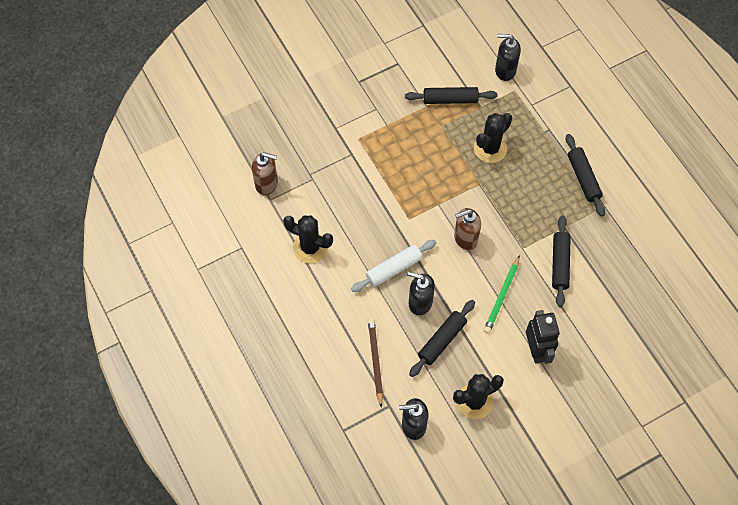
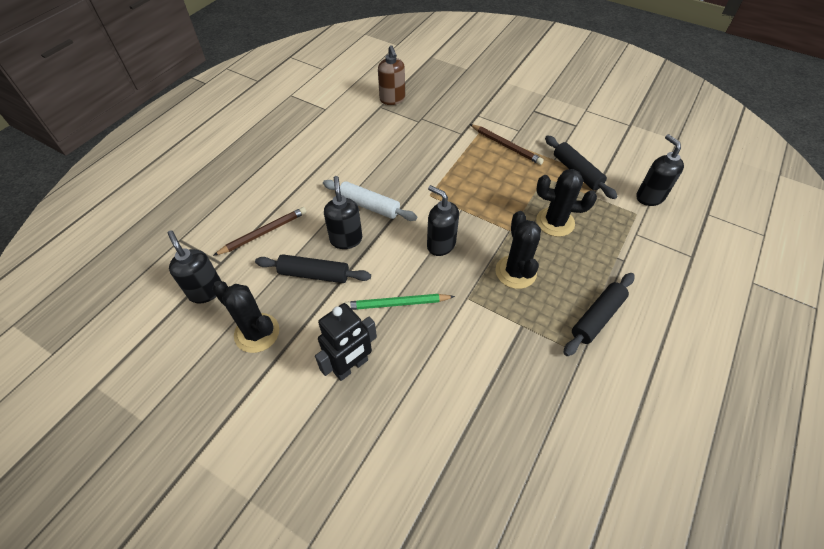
camera: 60 degrees right, 10 degrees down
(310, 248) = (352, 145): black cactus -> black cactus (515, 272)
(389, 130) = (506, 146): none -> brown pencil
(465, 238) = (440, 244): brown soap dispenser -> black soap dispenser
(560, 264) = (474, 342): black rolling pin -> none

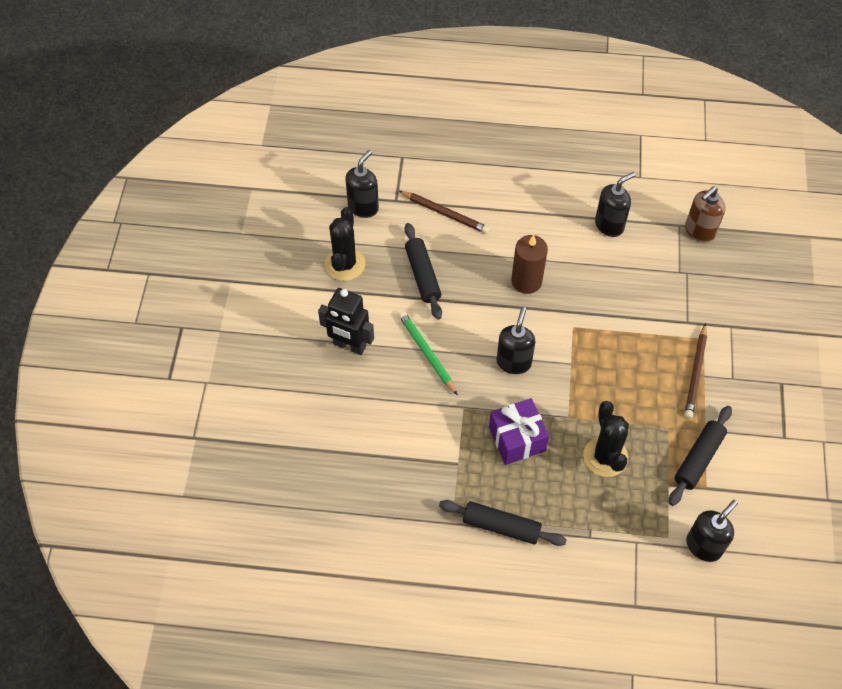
camera: 65 degrees right, 5 degrees up
(346, 239) = (474, 281): black soap dispenser -> black soap dispenser (609, 225)
(369, 206) = (526, 281): white rolling pin -> brown candle
(515, 272) = (517, 439): black cactus -> purple gift

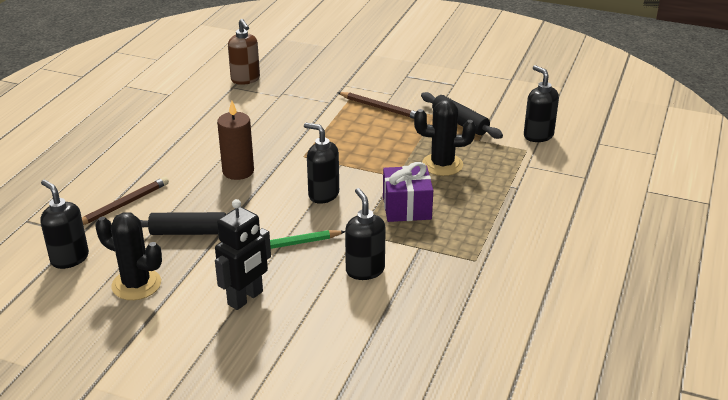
camera: 75 degrees left, 25 degrees down
(501, 526) = (495, 233): black rolling pin -> none
(609, 225) = (208, 118): black soap dispenser -> black soap dispenser (365, 270)

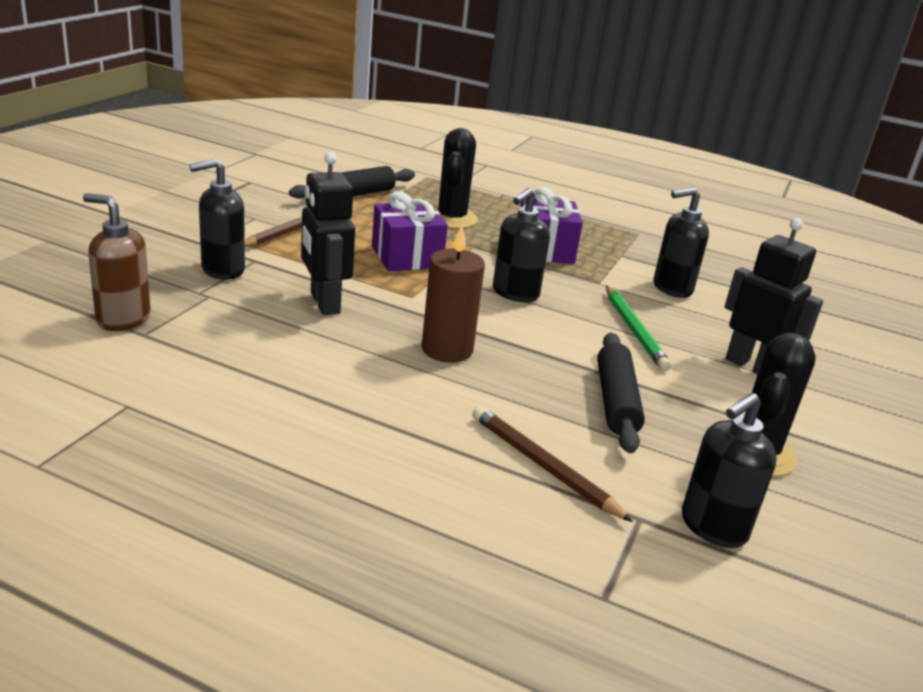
camera: 90 degrees left, 5 degrees down
(245, 79) = (123, 319): brown soap dispenser -> brown soap dispenser turned 135 degrees counterclockwise
(282, 129) = (324, 303): none -> black robot
(361, 150) = (407, 257): none -> purple gift
(538, 135) = (398, 166): black soap dispenser -> black soap dispenser (222, 270)

